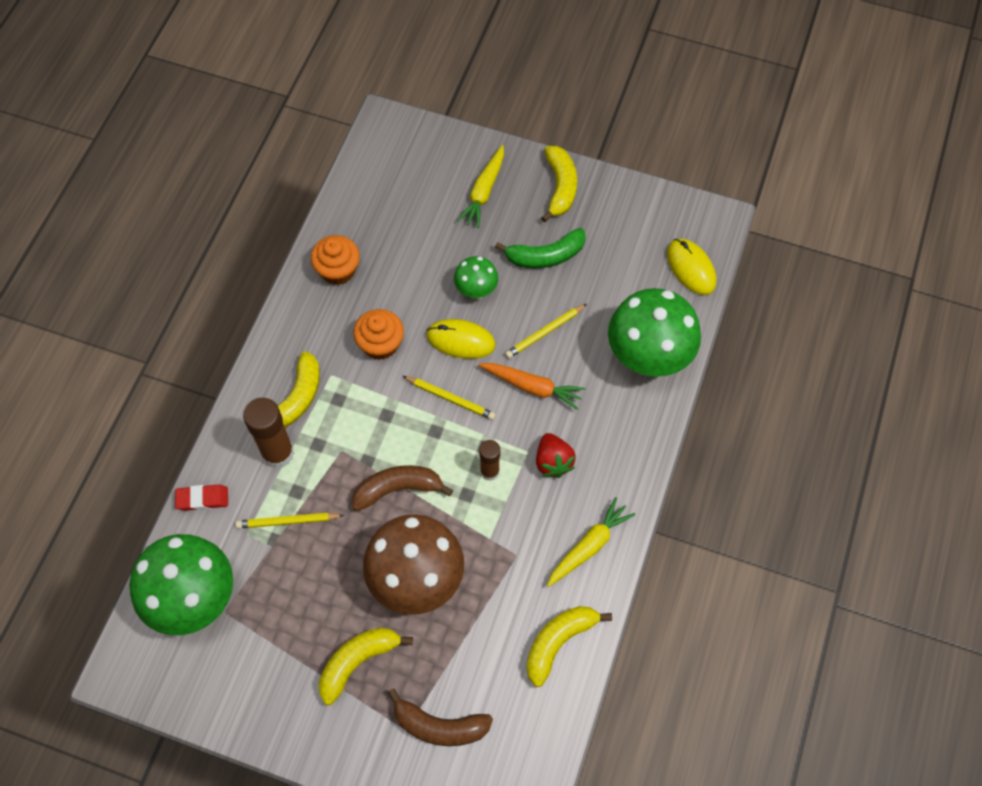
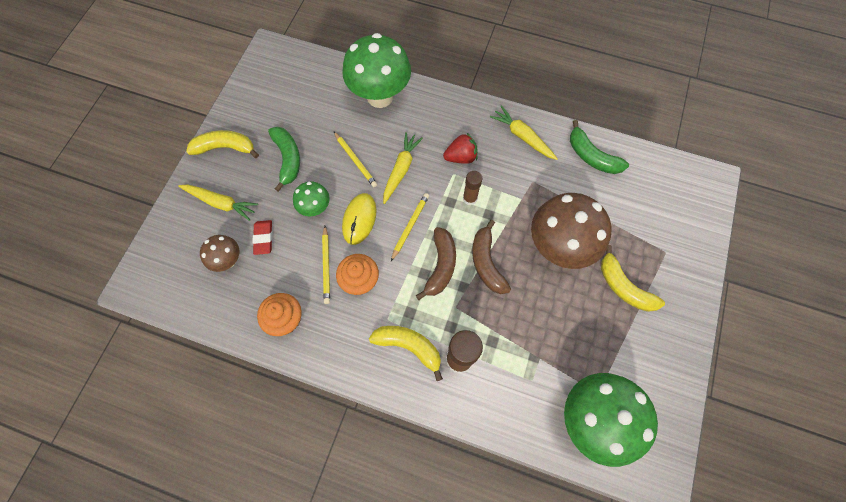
camera: 90 degrees left, 5 degrees up
(202, 499) = (503, 422): red eraser -> red eraser (264, 238)
(287, 521) = (518, 347): yellow pencil -> yellow pencil (326, 266)
(410, 207) = (228, 260): none -> brown mushroom
(439, 726) = (660, 230): brown banana -> brown banana (440, 266)
(532, 387) = (401, 170): orange carrot -> yellow carrot
(558, 642) = (591, 156): yellow banana -> green banana
(691, 268) = (308, 67): yellow mouse -> none

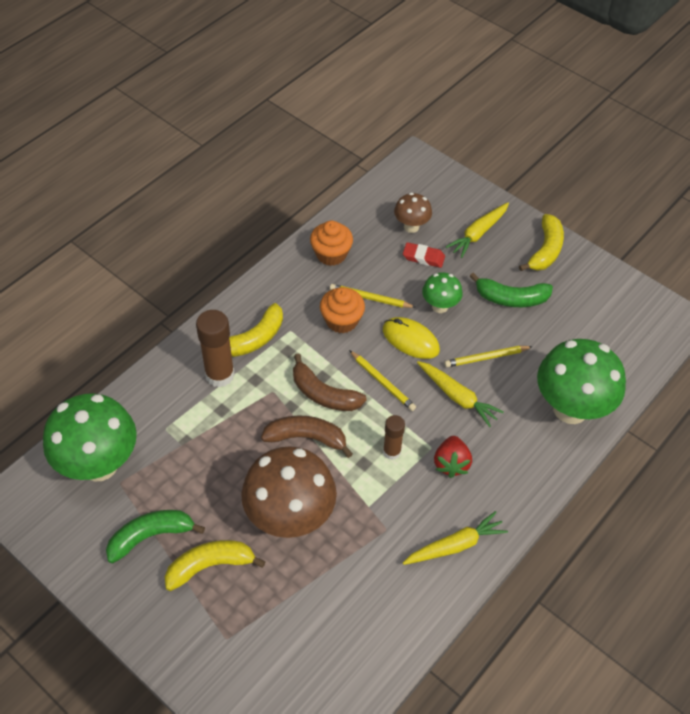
camera: 110 degrees right, 15 degrees down
(591, 156) = (394, 617): green banana -> green banana (151, 536)

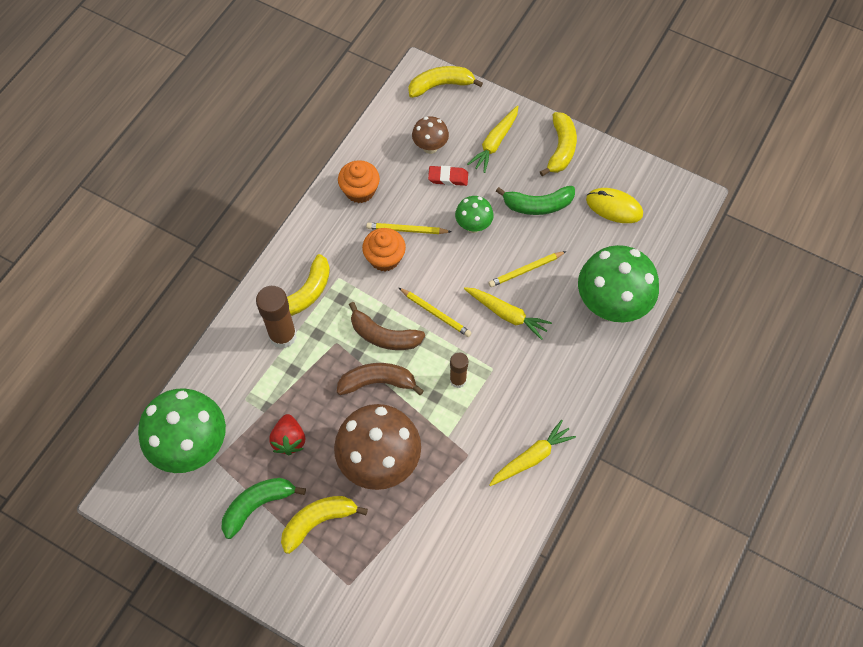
camera: 10 degrees left, 10 degrees up
(410, 340) = (453, 265): yellow mouse -> yellow mouse (614, 207)
(434, 173) = (441, 85): none -> yellow banana
(451, 463) = (513, 381): red strawberry -> red strawberry (289, 440)

